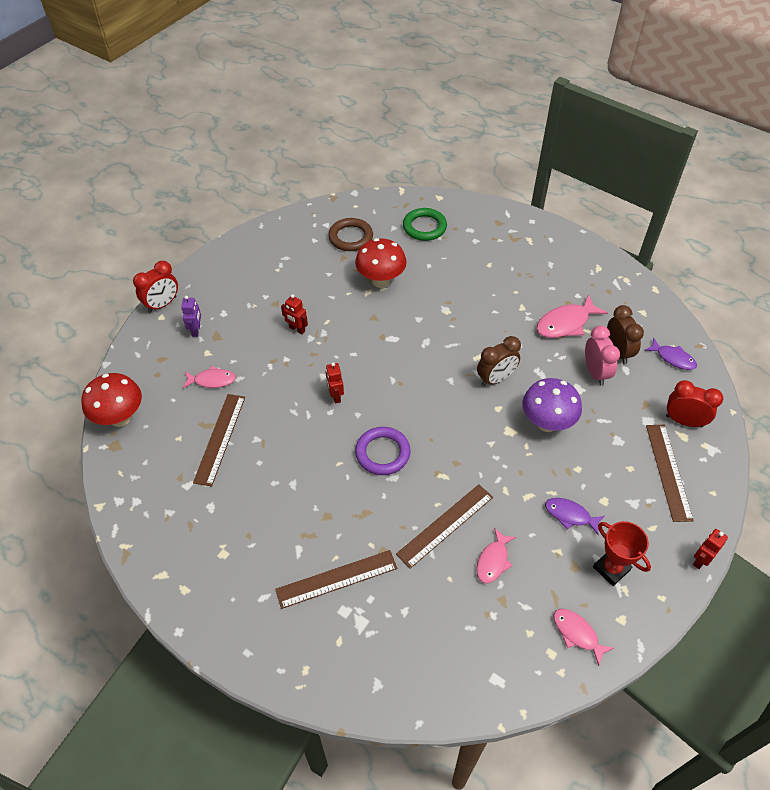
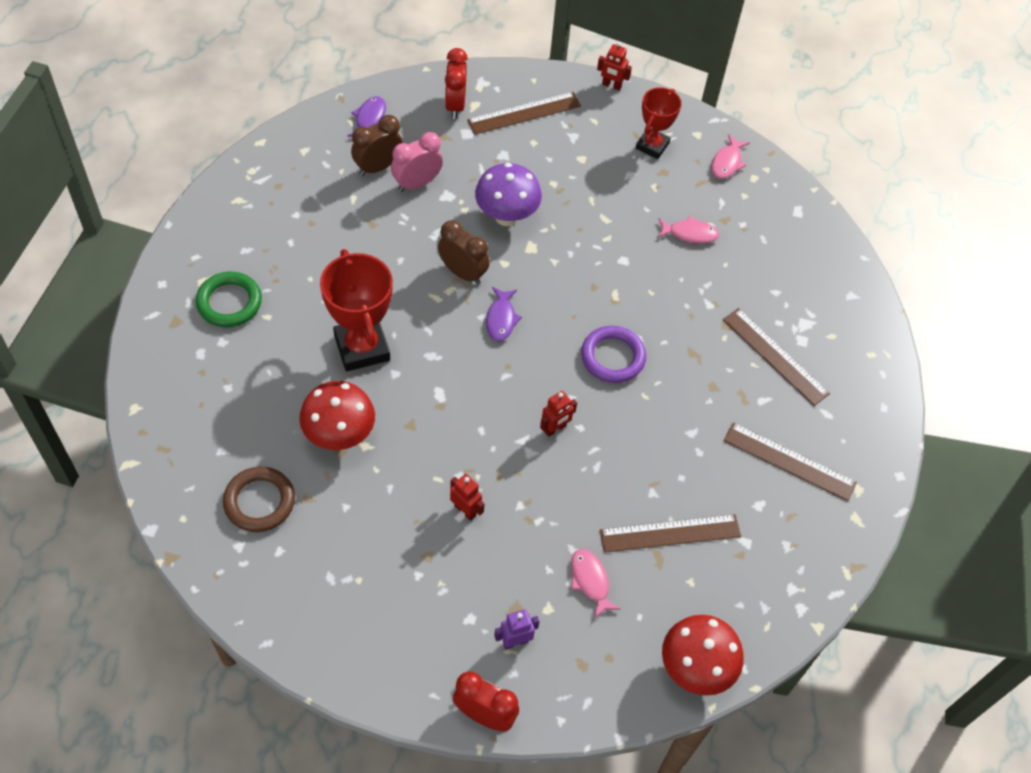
camera: 115 degrees left, 5 degrees up
(297, 329) = (465, 510): red robot -> red robot turned 60 degrees counterclockwise
(424, 227) = (210, 410): green ring -> green ring (229, 302)
(445, 525) = (671, 280): brown ruler -> brown ruler (789, 461)
(446, 306) = (362, 348): none -> red trophy
(566, 323) = (349, 220): pink fish -> none
(570, 515) = (611, 182): purple fish -> purple fish (501, 319)

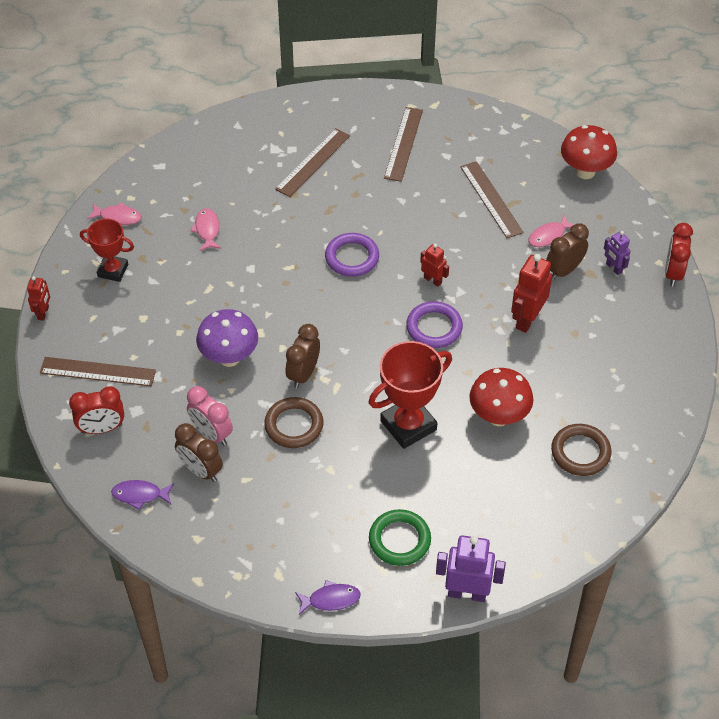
camera: 100 degrees left, 5 degrees down
(144, 341) = (467, 593): none -> purple robot
(401, 250) = (294, 425): none -> brown ring
(465, 510) = (527, 319): red robot -> red robot, size x1.75
(484, 409) = (434, 327): none -> purple ring
(501, 319) = (342, 336): purple fish -> purple fish (331, 599)
(524, 113) = (98, 372): brown ruler -> brown ruler turned 45 degrees counterclockwise
(528, 579) = (564, 270): none -> brown clock

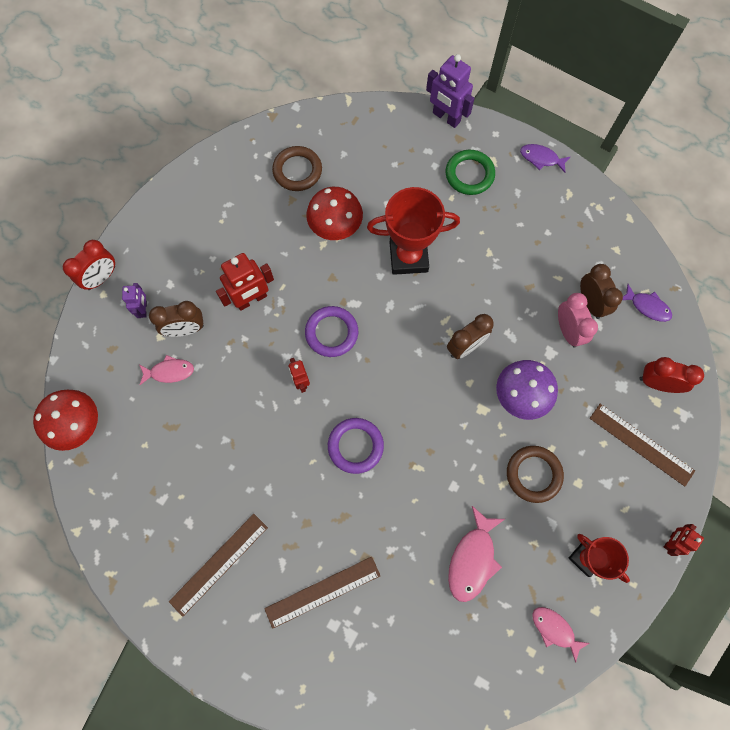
camera: 150 degrees left, 20 degrees up
(207, 230) = (472, 559): pink fish -> pink fish, size x1.55
(294, 425) = (497, 304): brown ring -> brown ring (533, 474)
(491, 199) = (187, 442): brown ruler -> none

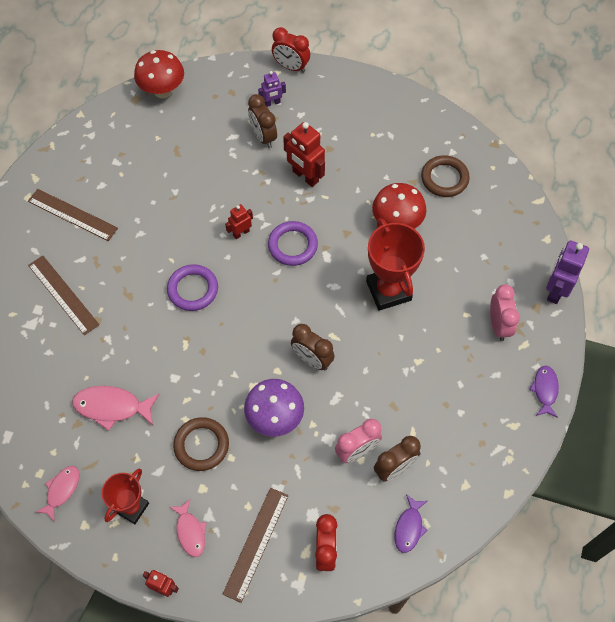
camera: 75 degrees right, 10 degrees down
(169, 371) = (223, 136): pink fish -> pink fish (190, 532)
(469, 174) = (498, 325): green ring -> pink clock

